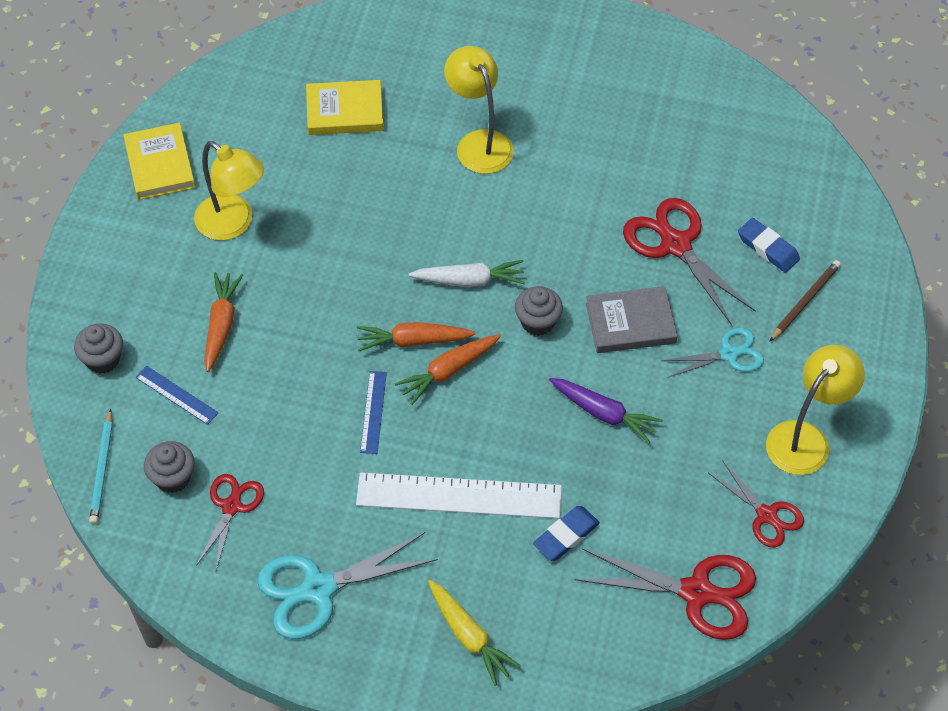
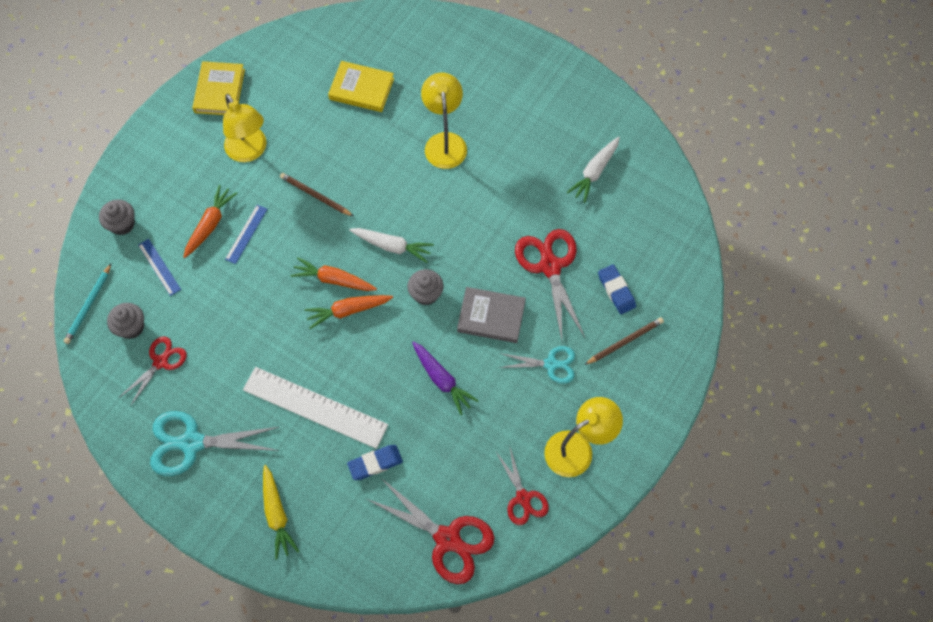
camera: 20 degrees right, 10 degrees up
(343, 251) = (315, 196): none -> brown pencil
(373, 412) = (284, 324): blue ruler -> blue ruler (246, 234)
(679, 124) = (594, 172): none -> white carrot

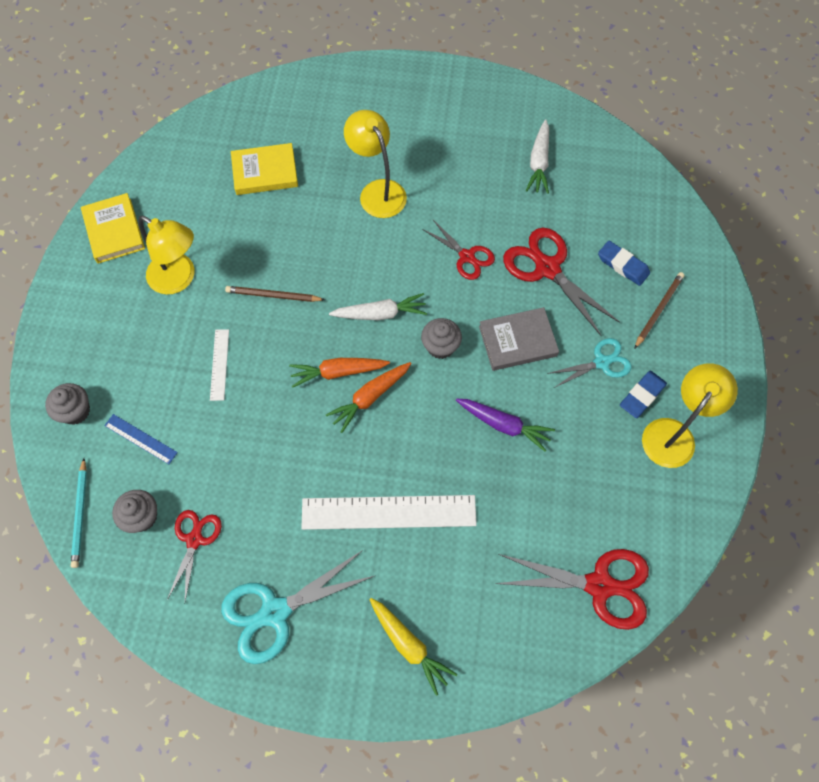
camera: 25 degrees left, 0 degrees up
(210, 224) = (175, 370): orange carrot -> none
(246, 234) = (219, 364): blue ruler -> white ruler
(375, 463) = (483, 541): blue eraser -> blue eraser (642, 395)
(523, 498) = (650, 507): red scissors -> red scissors (467, 256)

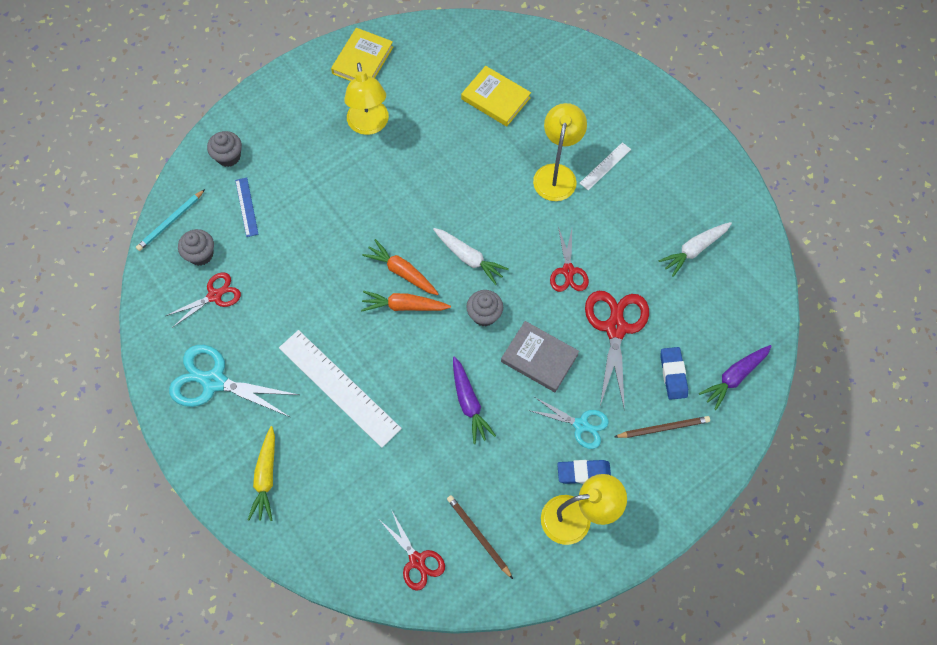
camera: 45 degrees right, 0 degrees up
(219, 364) = (337, 202): white ruler -> white ruler (605, 166)
(273, 296) = (414, 186): brown pencil -> brown pencil (478, 536)
(599, 585) = (417, 560): red scissors -> red scissors, size x0.61
(664, 229) = (734, 377): none -> purple carrot

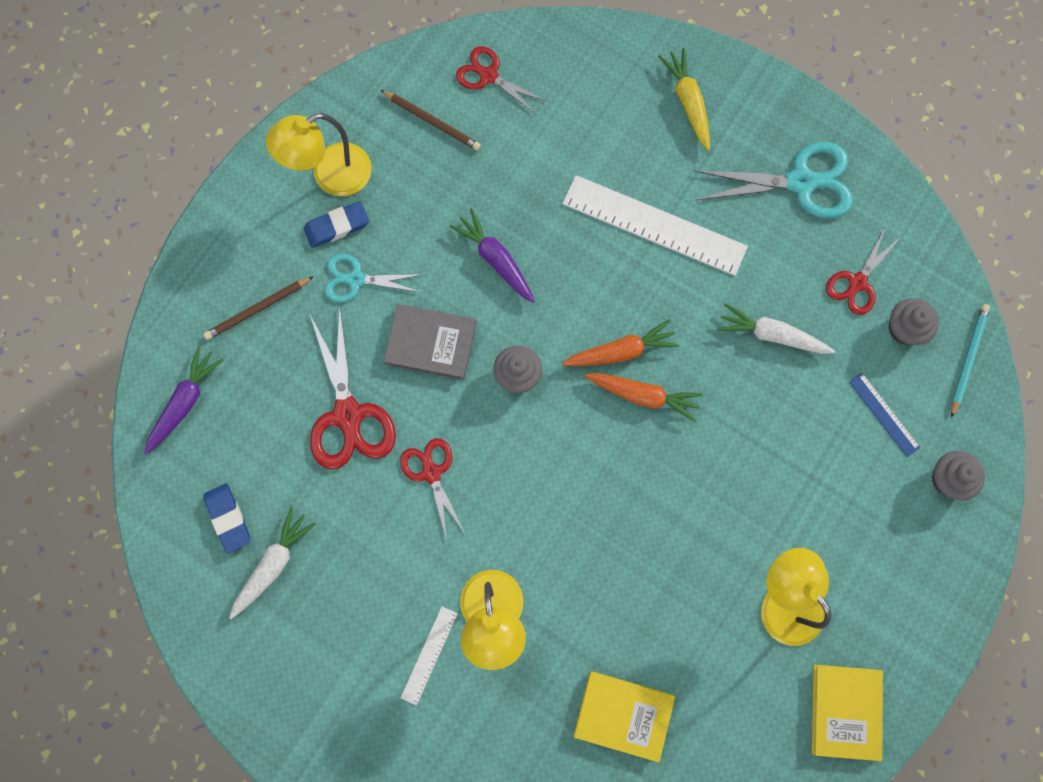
camera: 160 degrees right, 10 degrees up
(469, 258) = (565, 445): white carrot -> white carrot (771, 335)
(673, 374) = (261, 380): blue eraser -> blue eraser (228, 518)

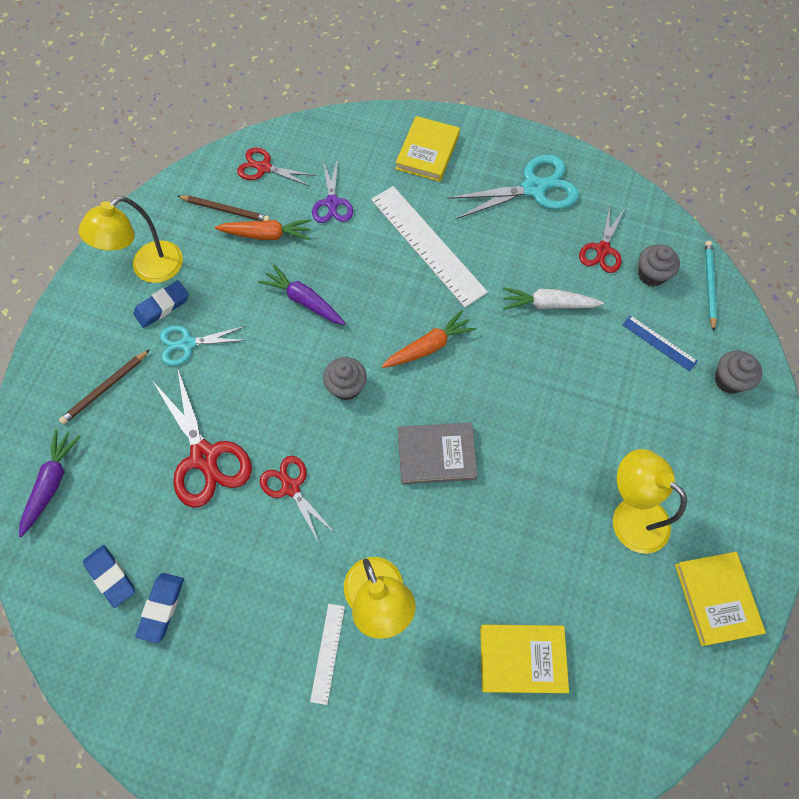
camera: 15 degrees left, 10 degrees down
(273, 564) = (161, 607): white carrot -> blue eraser
(431, 343) = (265, 379): grey book -> grey book (436, 454)
(557, 143) = (332, 203): none -> purple scissors
(643, 395) = (458, 377): orange carrot -> orange carrot (267, 235)
(654, 225) = (427, 245): white ruler -> white ruler turned 45 degrees clockwise
(688, 102) = (427, 152): yellow carrot -> yellow book

